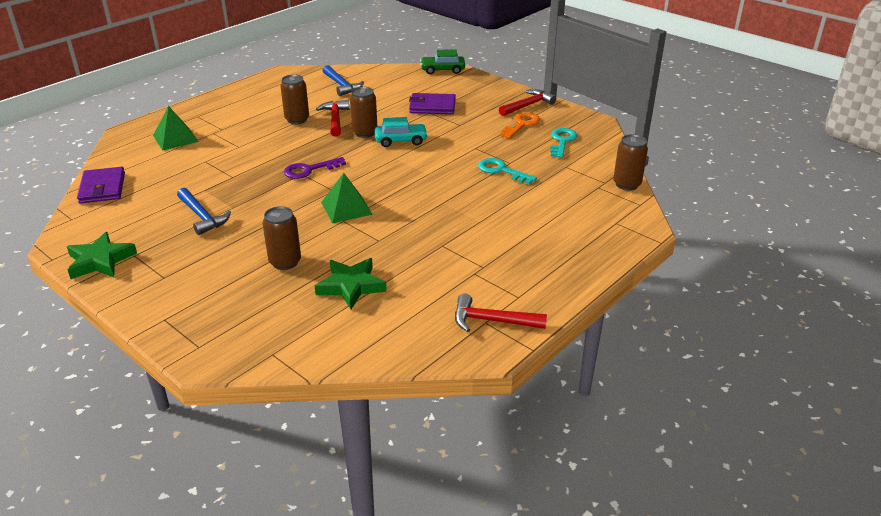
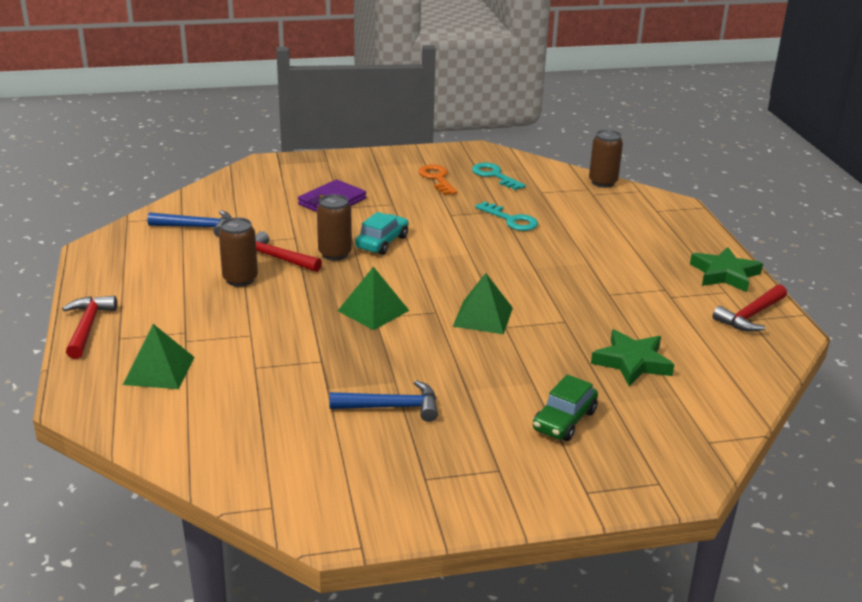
camera: 55 degrees left, 5 degrees down
(100, 261) = (410, 507): green star -> green star (724, 274)
(102, 188) = (219, 461): purple wallet -> none
(285, 262) = (550, 384): brown can -> none
(309, 170) = (373, 310): purple key -> green pyramid
(442, 70) = (257, 167): green car -> green car (564, 420)
(501, 171) = (511, 220): turquoise key -> turquoise key turned 120 degrees counterclockwise
(528, 105) = (403, 162): red hammer -> red hammer (88, 327)

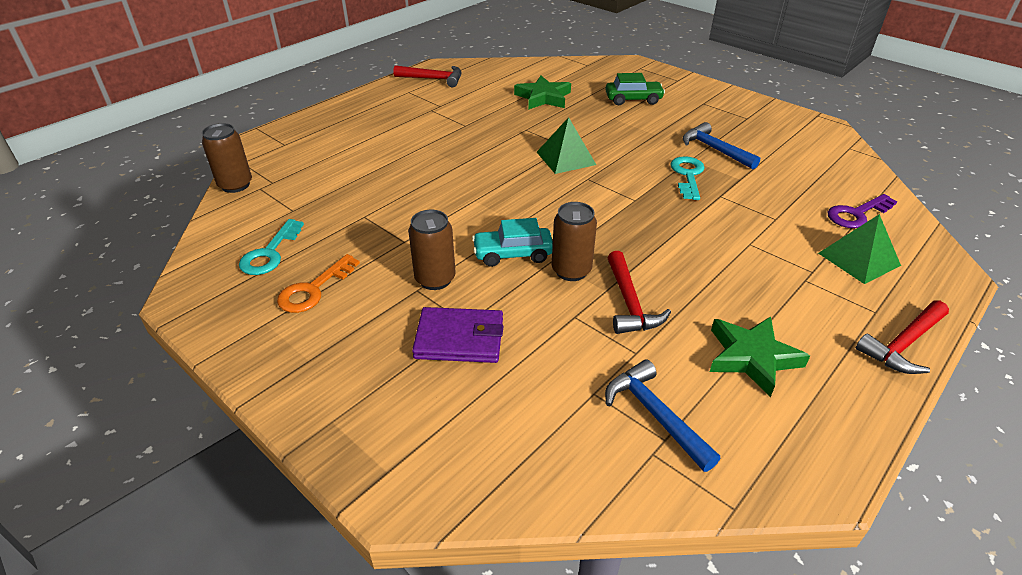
camera: 125 degrees left, 10 degrees up
(193, 414) = (856, 214): none -> purple key
(240, 279) = (695, 302): brown can -> brown can (435, 279)
(373, 310) = (628, 205): green pyramid -> none
(511, 220) = (380, 203): turquoise key -> turquoise key (687, 175)
(724, 274) = (381, 96): green star -> green star (752, 357)

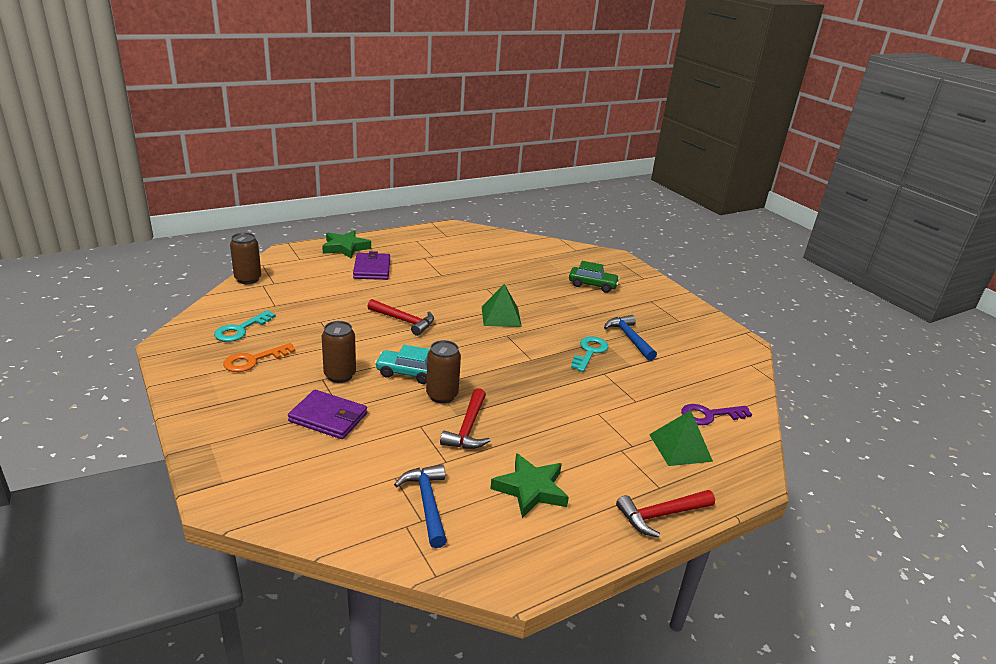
camera: 15 degrees right, 10 degrees down
(380, 136) = (372, 269): none -> purple wallet
(433, 79) = (442, 235): red hammer -> red hammer (404, 321)
(543, 97) = (519, 267): green star -> green star (345, 247)

